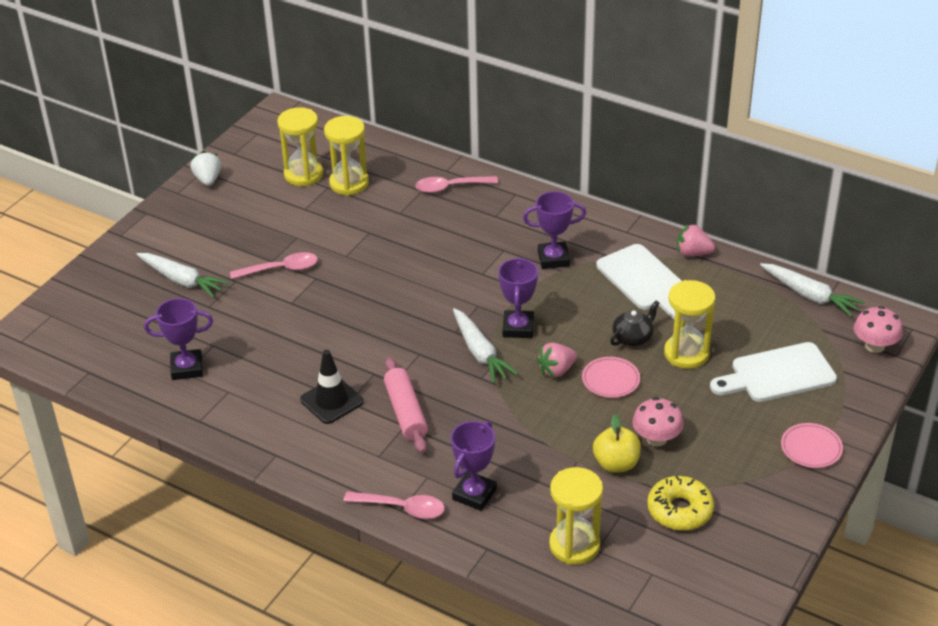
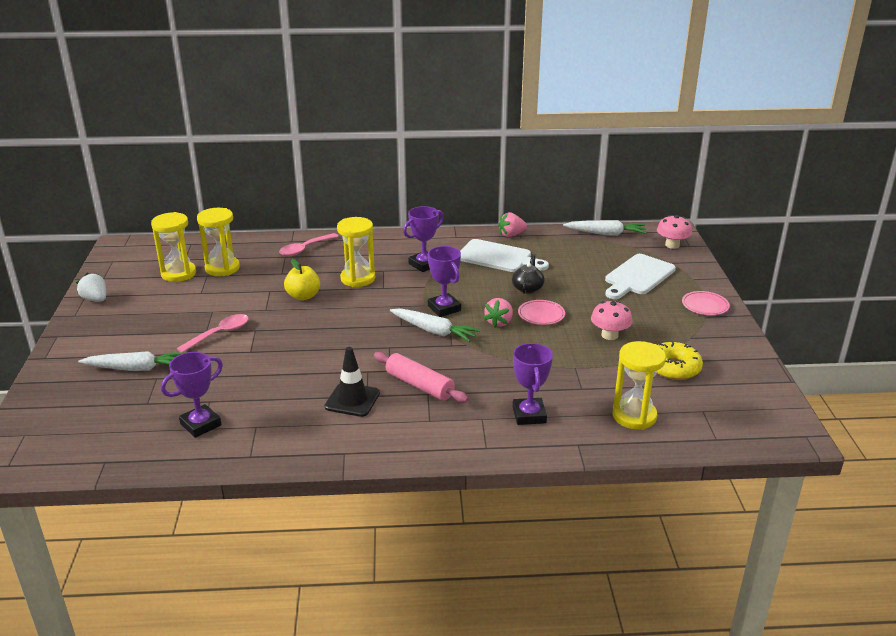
camera: 35 degrees left, 10 degrees down
(402, 508) = (486, 446): pink spoon -> none
(616, 464) = (602, 358): yellow apple -> yellow apple (303, 296)
(686, 353) = (571, 285): yellow hourglass -> yellow hourglass (358, 278)

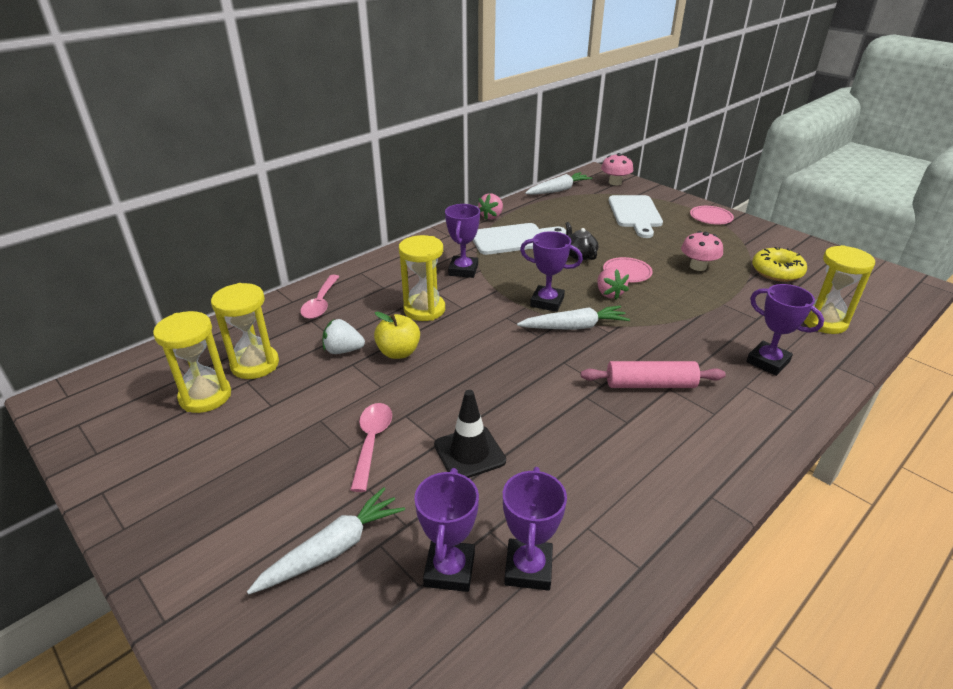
camera: 40 degrees left, 5 degrees up
(95, 299) = (127, 488): white strawberry -> white strawberry (343, 350)
(168, 404) = (449, 570): none -> purple trophy
(352, 400) = (623, 434): black traffic cone -> black traffic cone (469, 453)

